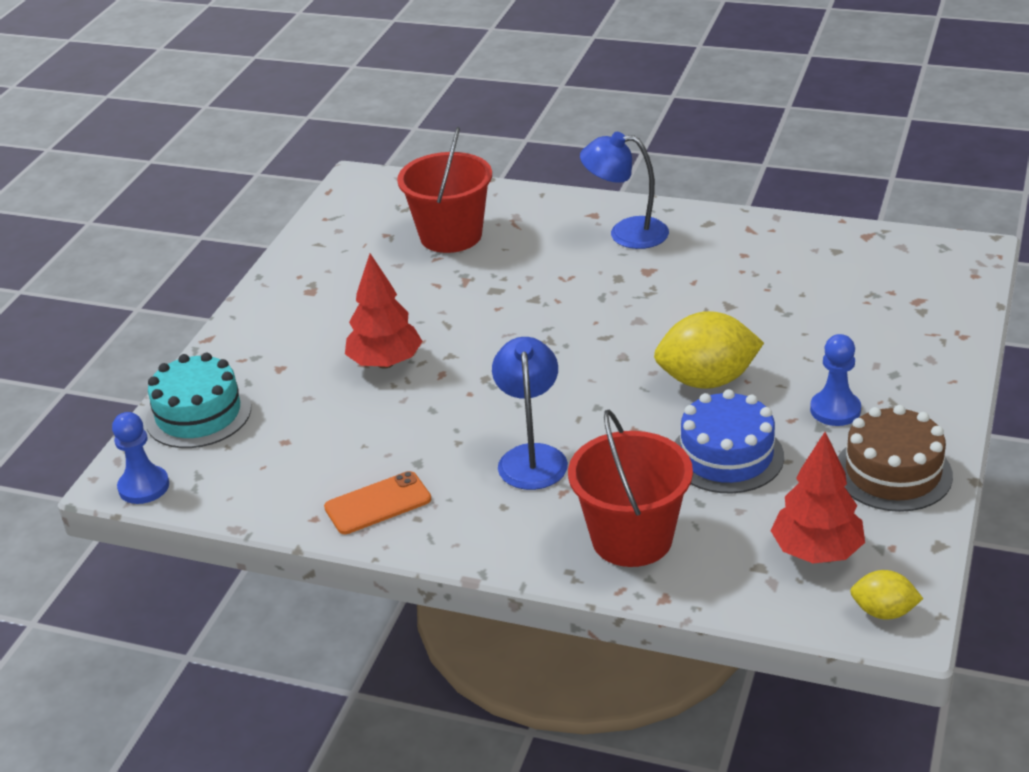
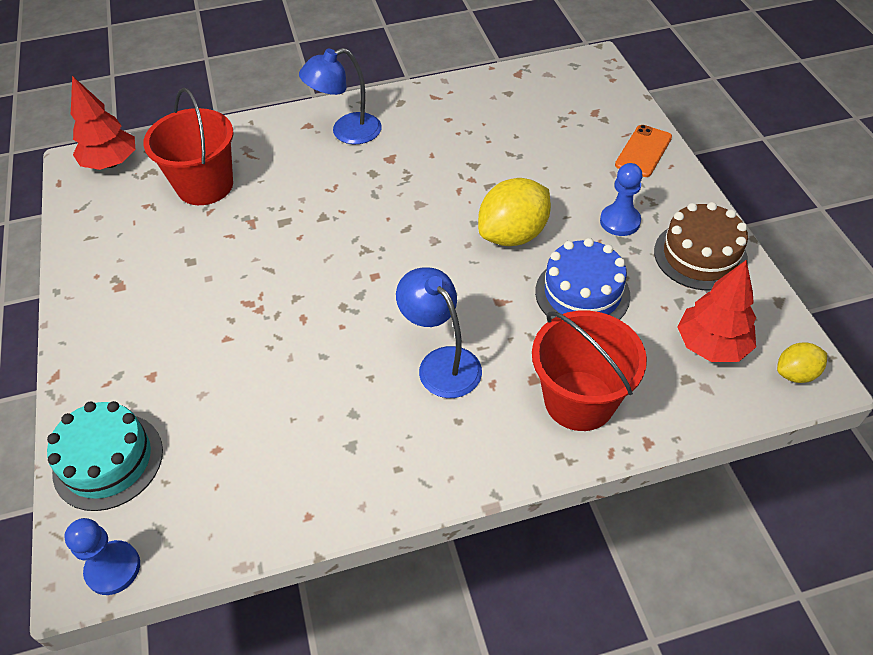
camera: 35 degrees left, 15 degrees up
(378, 503) = (352, 471): orange phone -> orange phone (643, 151)
(385, 363) = (245, 328): red tree -> red tree (111, 163)

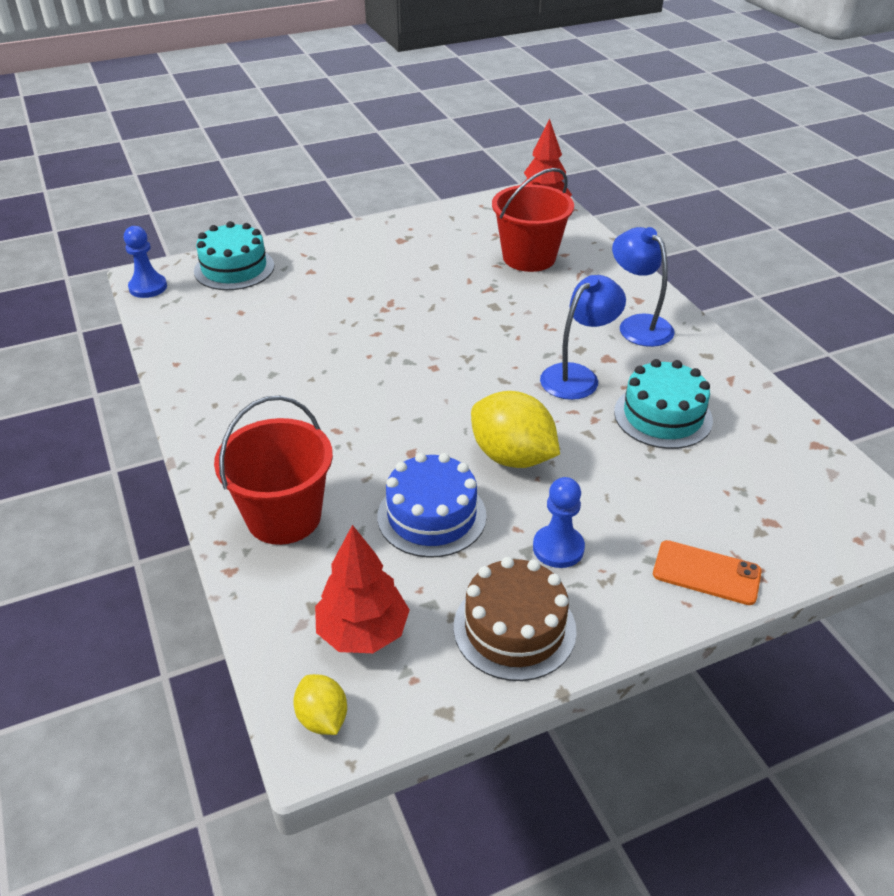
camera: 80 degrees right, 10 degrees down
(441, 363) = (329, 419): blue lamp -> blue lamp (577, 376)
(474, 140) = (663, 416): none -> turquoise cake

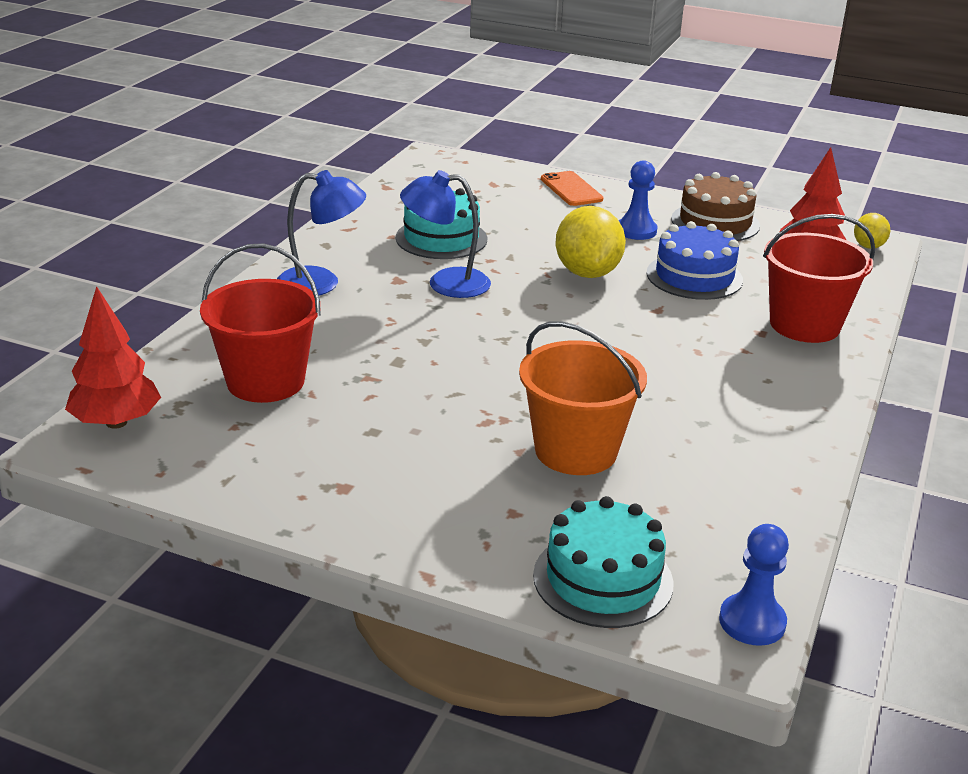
camera: 135 degrees left, 10 degrees down
(322, 314) = (576, 450): none -> orange bucket
(638, 325) = (321, 283): blue lamp -> blue lamp turned 105 degrees counterclockwise

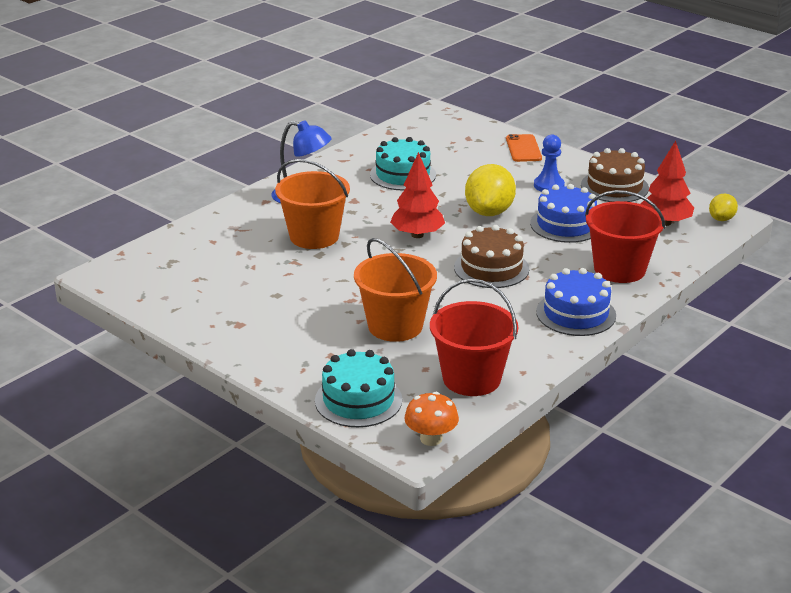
camera: 20 degrees right, 0 degrees up
(116, 422) = (129, 267): red tree -> red tree (417, 235)
(265, 381) = (229, 255): red bucket -> red bucket (471, 379)
(374, 337) = (314, 236): none -> orange bucket
(445, 283) = (384, 207): blue lamp -> none
(645, 347) = (491, 268): none -> brown cake
(752, 622) = (431, 438): blue pawn -> orange mushroom
(799, 393) = (576, 313): none -> blue cake

